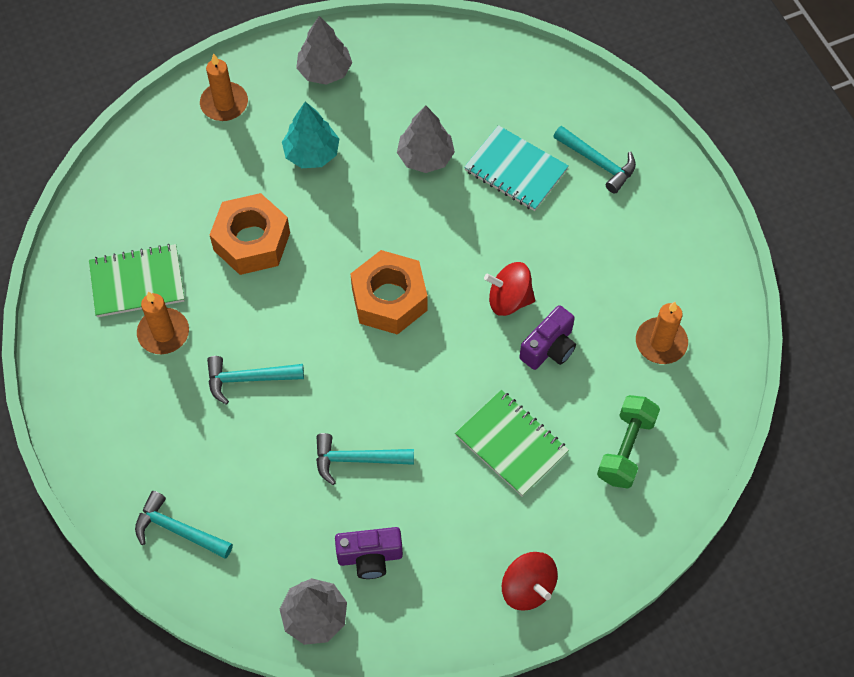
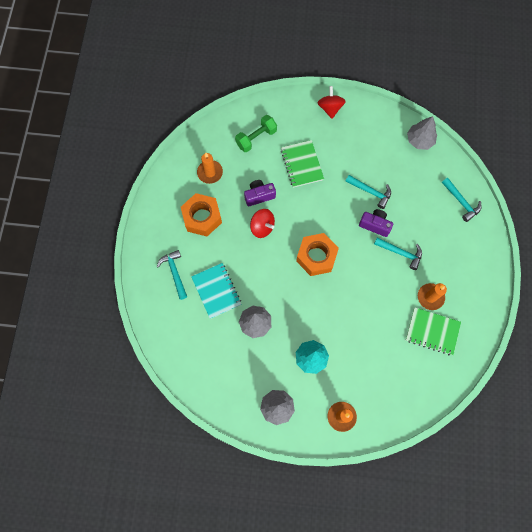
camera: 150 degrees left, 10 degrees up
(252, 241) = (366, 323): orange nut -> orange nut (202, 217)
(370, 557) = (386, 151): purple camera -> purple camera (375, 225)

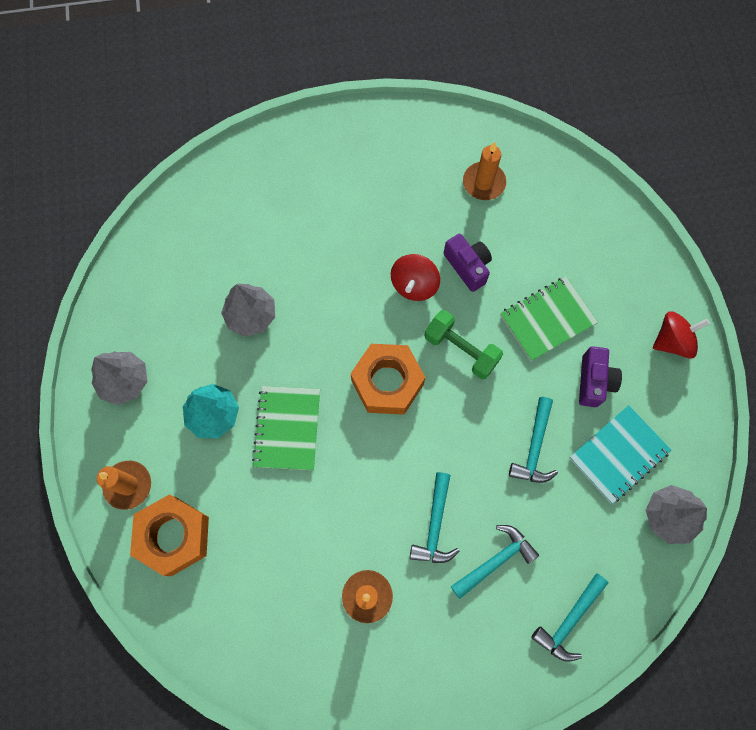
camera: 75 degrees right, 0 degrees up
(175, 273) = (302, 179): turquoise hammer -> turquoise hammer (495, 561)
(202, 217) = (403, 192): orange nut -> orange nut (174, 536)
(216, 291) = (289, 245): turquoise notebook -> turquoise notebook (619, 454)
(256, 138) = (570, 236): green dumbbell -> green dumbbell (461, 349)
(375, 225) = (474, 468): purple camera -> purple camera (594, 381)
(432, 331) = (305, 612): green notebook -> green notebook (287, 428)

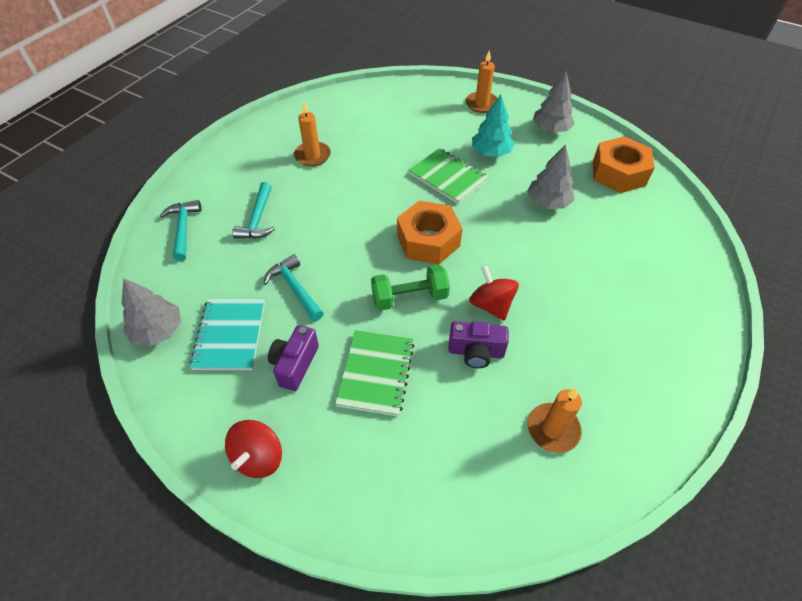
camera: 130 degrees right, 20 degrees down
(174, 536) = (433, 106): orange nut -> orange nut (618, 173)
(435, 525) = (312, 205): turquoise hammer -> none
(594, 381) = (295, 364): purple camera -> purple camera turned 60 degrees clockwise

